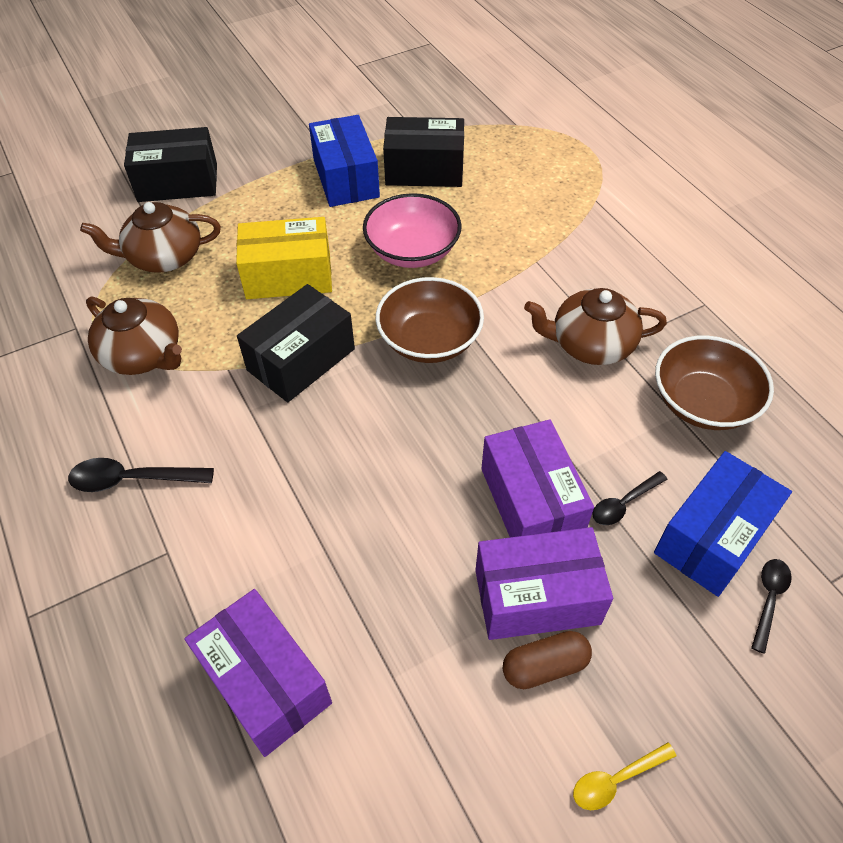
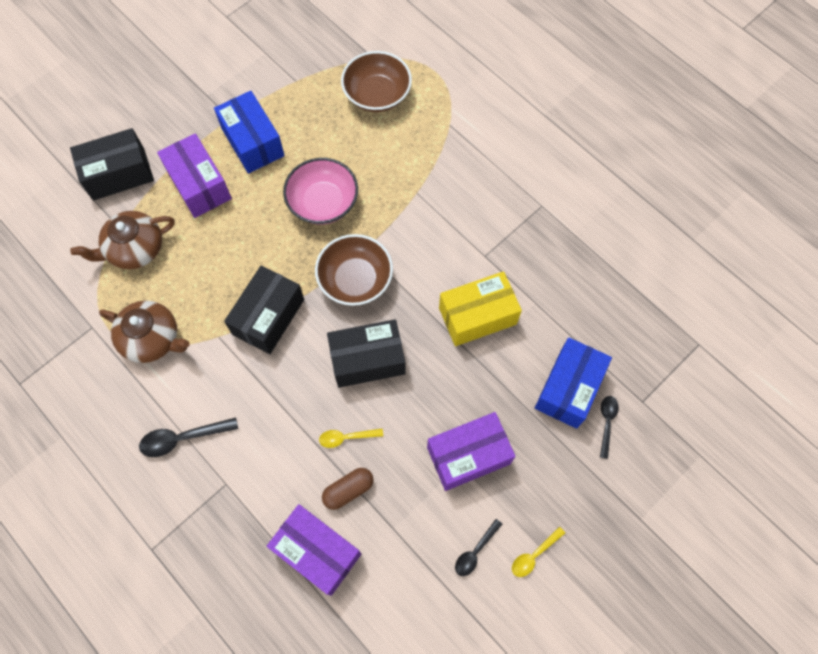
camera: 15 degrees left, 15 degrees up
(288, 276) = (236, 246): yellow box -> yellow box (477, 316)
(360, 530) = (346, 437): none -> yellow spoon
(424, 170) = (312, 121): black box -> black box (367, 359)
(531, 502) = (452, 391): purple box -> purple box (199, 185)
(544, 666) = (481, 499): brown capsule -> brown capsule (348, 490)
(591, 344) = (468, 258): brown teapot -> none
(624, 503) = (511, 378): black spoon -> black spoon (475, 551)
(703, 402) = (550, 289): brown bowl -> brown bowl (377, 94)

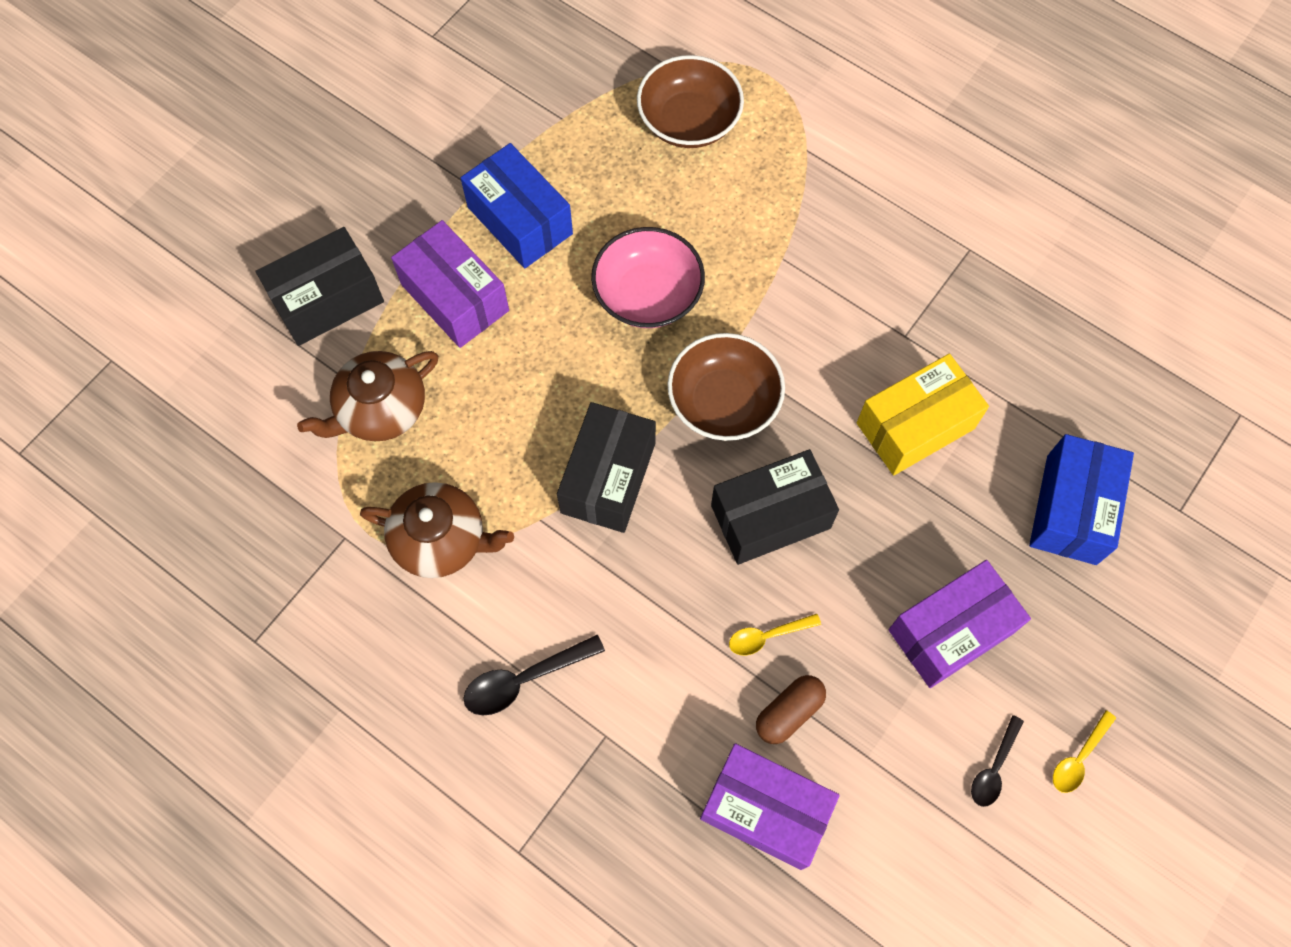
camera: 10 degrees left, 0 degrees up
(606, 423) = (1137, 550): black spoon -> none

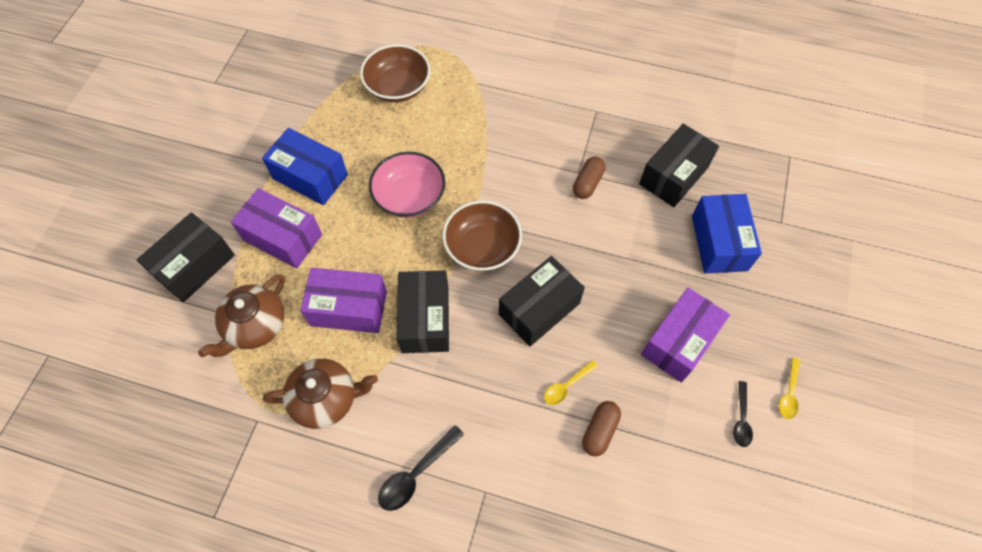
camera: 20 degrees left, 5 degrees down
(765, 810) = (610, 502): purple box -> purple box (349, 308)
(912, 356) = (587, 183): none -> brown capsule
(915, 426) = (606, 223): yellow box -> none
(1046, 386) = (674, 175): none -> black box

